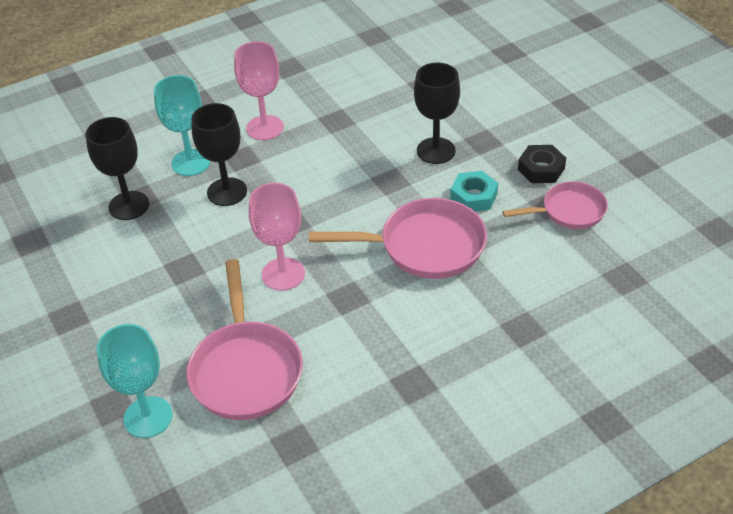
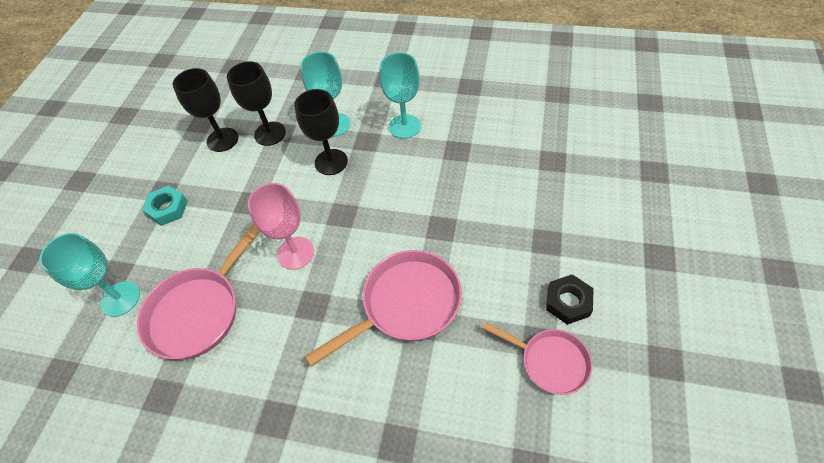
camera: 45 degrees right, 10 degrees up
(265, 128) = (404, 126): pink goblet -> turquoise goblet
(425, 246) = (406, 304): pink pan -> pink pan turned 75 degrees counterclockwise
(436, 151) = (500, 225): black goblet -> black goblet (222, 140)
(473, 196) = (487, 287): turquoise nut -> turquoise nut (168, 209)

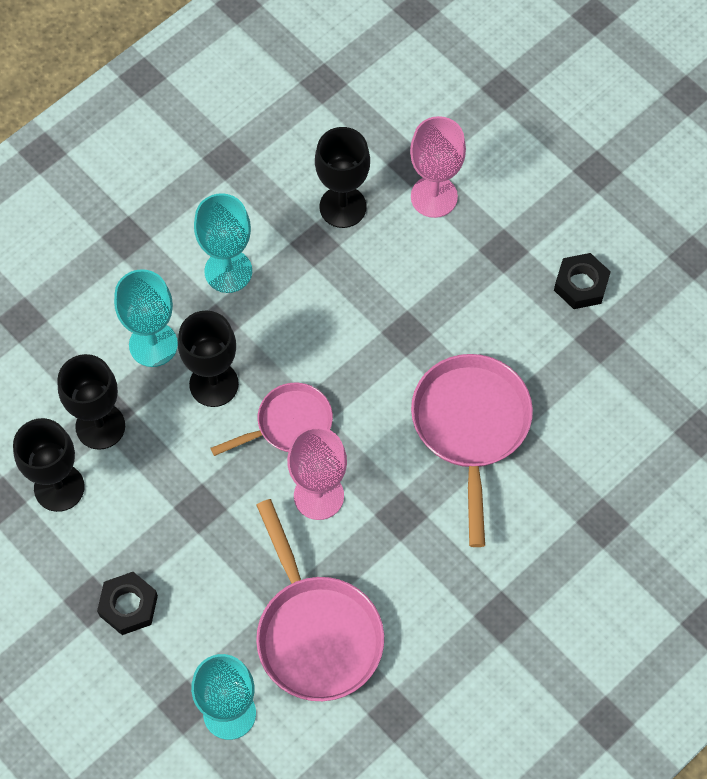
camera: 60 degrees left, 10 degrees up
(168, 209) = (128, 605): turquoise nut -> black nut
(492, 148) = (343, 207): none -> black goblet
(544, 183) = (434, 197): none -> pink goblet
(550, 361) = (624, 345): pink pan -> pink pan (289, 424)

